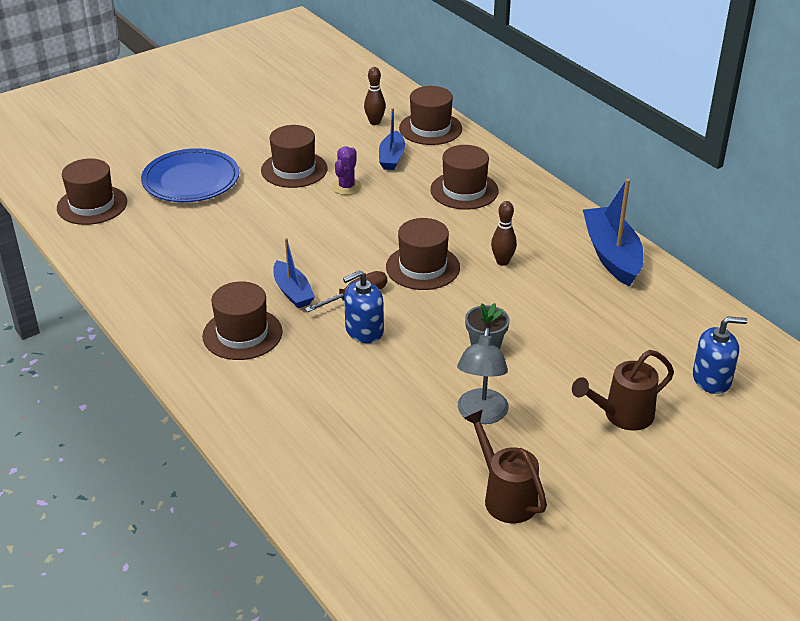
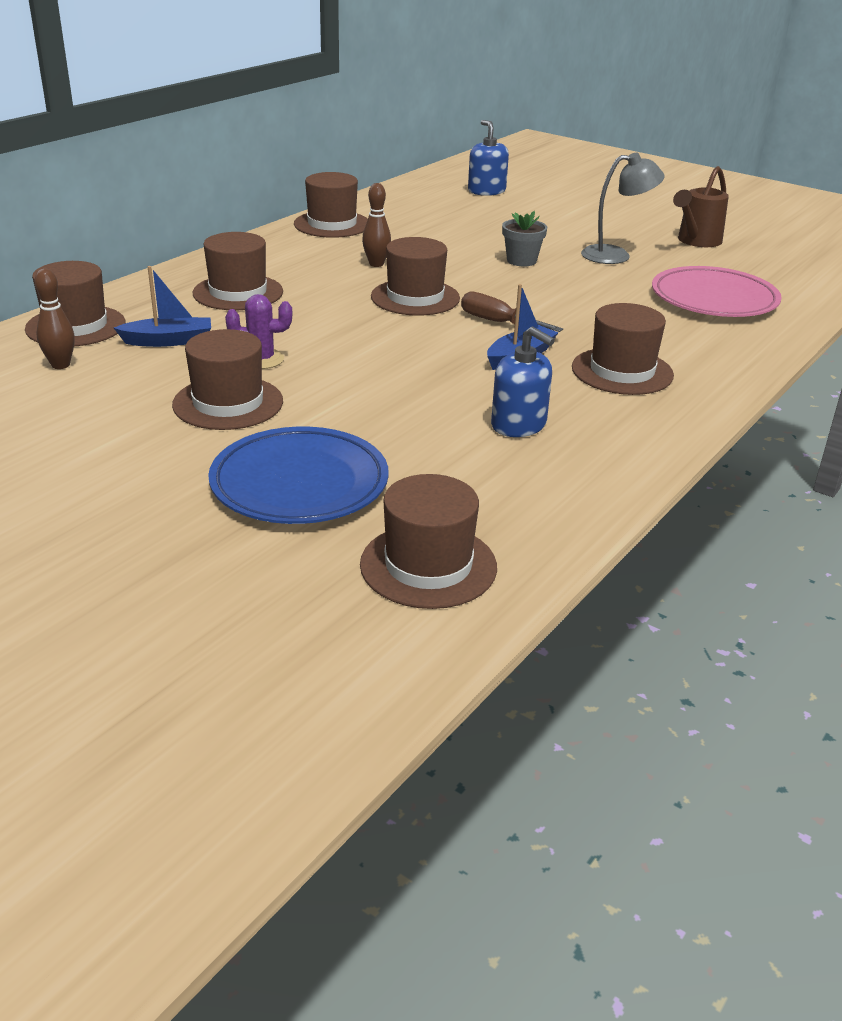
camera: 110 degrees left, 5 degrees down
(346, 442) = (714, 299): none -> pink plate
(364, 330) = (551, 312): blue soap dispenser -> blue soap dispenser (519, 425)
(612, 255) = (332, 224): blue boat -> brown hat
(622, 415) = (560, 213): brown watering can -> none

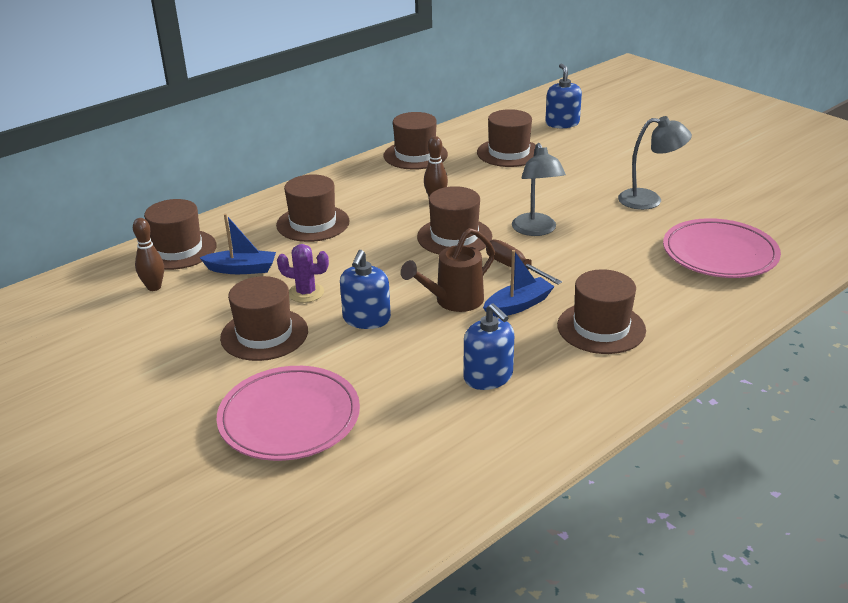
camera: 15 degrees right, 0 degrees up
(299, 483) = (289, 418): blue plate -> pink plate
(348, 380) = (366, 319): none -> blue soap dispenser
(428, 565) = (358, 510): brown hat -> brown hat (509, 153)
(506, 287) = (536, 230): none -> grey lamp
(521, 261) = (562, 202): grey flower pot -> none
(696, 241) = (731, 187): brown watering can -> brown watering can (453, 301)

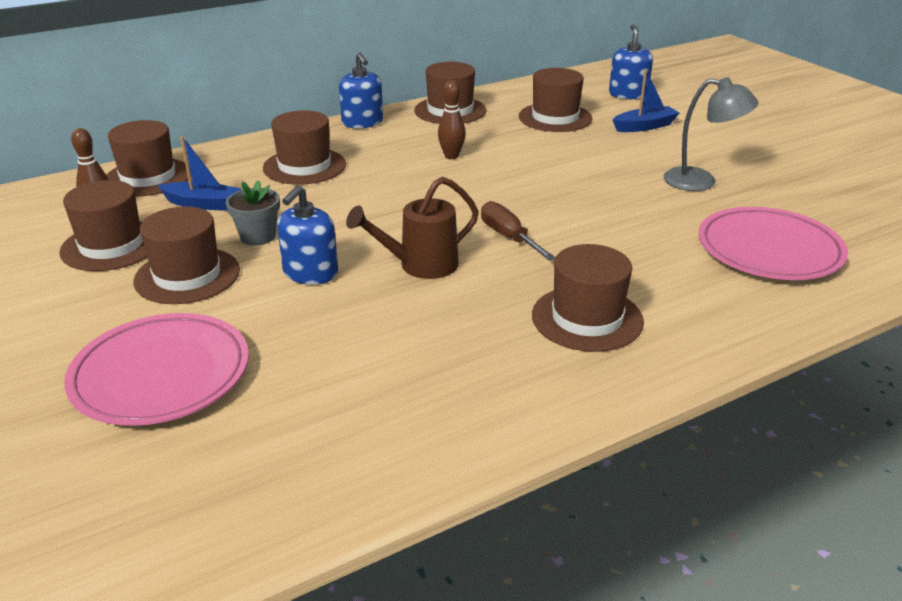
camera: 10 degrees right, 0 degrees up
(306, 293) = (258, 236): purple cactus -> grey flower pot
(454, 237) = (454, 196): brown hat -> brown hat (111, 245)
(488, 377) = (421, 358): blue soap dispenser -> blue soap dispenser (362, 122)
(518, 305) = (495, 280): blue boat -> blue boat (644, 126)
(536, 230) = (552, 200): grey lamp -> none

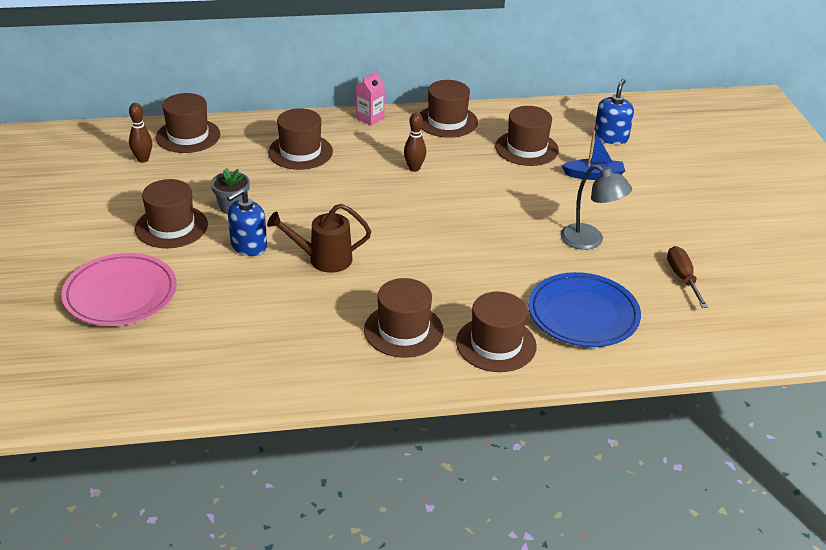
camera: 20 degrees right, 5 degrees up
(111, 245) = (137, 190): brown hat -> brown hat (496, 344)
(202, 204) = (211, 169): blue boat -> none
(362, 122) = (370, 118): blue soap dispenser -> pink carton
(509, 237) = (401, 253): brown screwdriver -> brown screwdriver (683, 278)
(769, 250) = (583, 314): pink plate -> blue plate

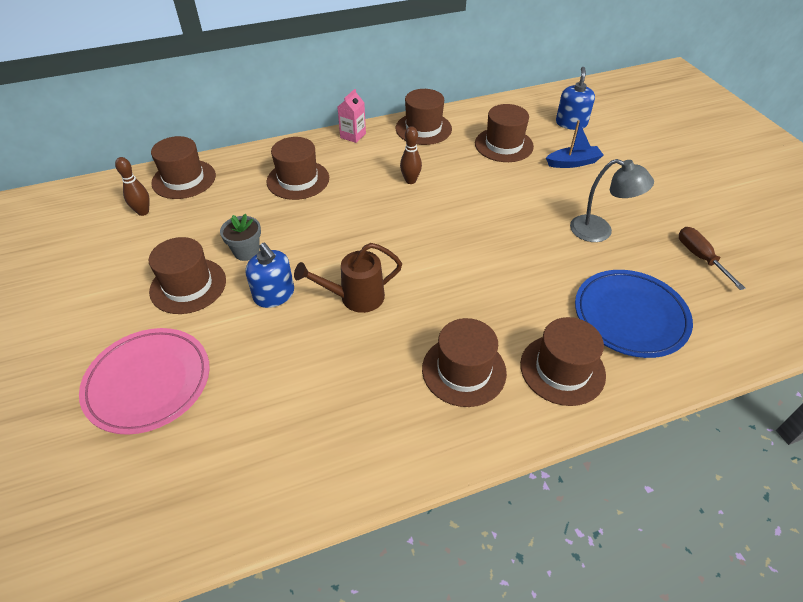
camera: 10 degrees left, 10 degrees up
(248, 245) = (274, 294): blue soap dispenser -> blue soap dispenser turned 75 degrees counterclockwise

